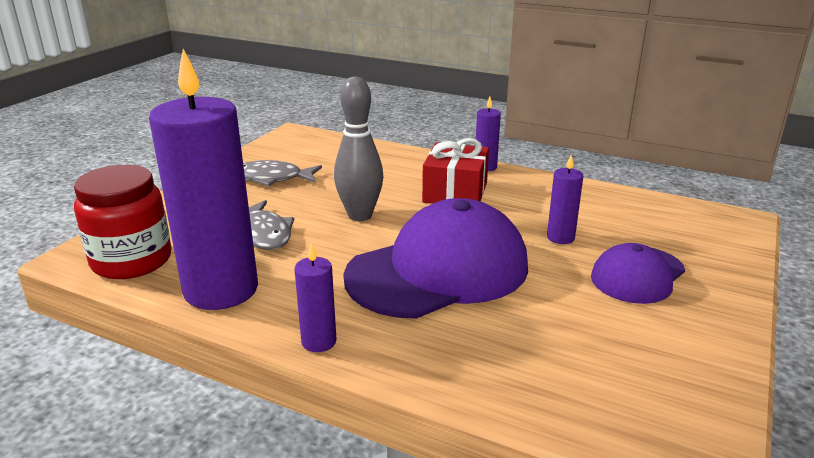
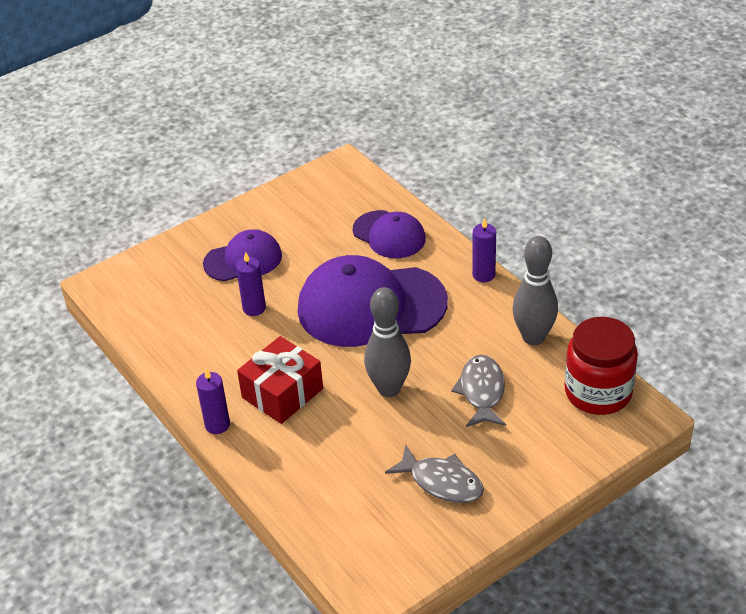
camera: 150 degrees left, 15 degrees up
(221, 290) = (533, 337): purple candle -> grey bowling pin
(495, 357) = (389, 235): none -> purple cap

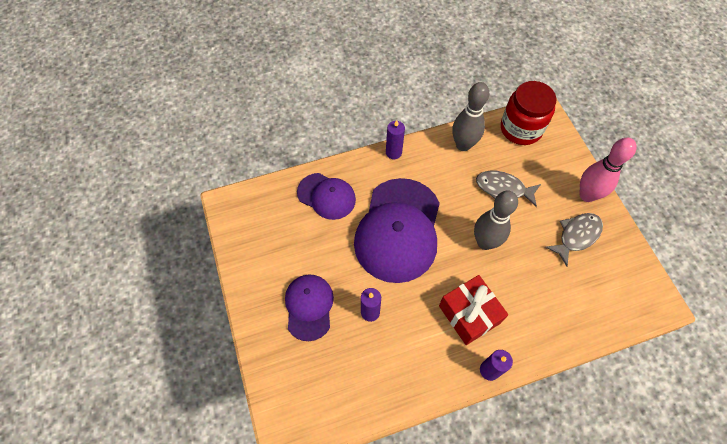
camera: 75 degrees left, 20 degrees up
(389, 235) = (326, 196): purple cap -> purple cap turned 60 degrees clockwise
(518, 485) = (587, 195): none -> pink bowling pin

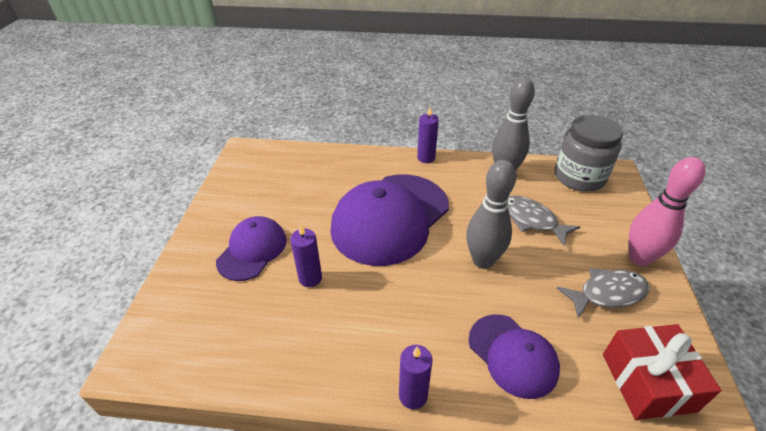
camera: 25 degrees right, 20 degrees down
(326, 196) = (337, 170): purple cap -> purple cap (512, 355)
(469, 314) = (422, 323): red gift -> red gift (647, 382)
(521, 129) = (579, 177): red jar -> grey jar

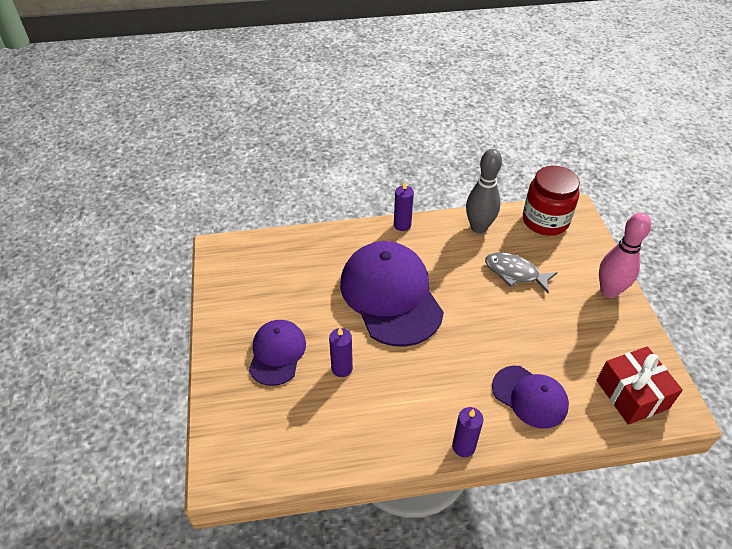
camera: 15 degrees left, 5 degrees up
(390, 218) = (391, 295): purple cap -> purple cap turned 135 degrees clockwise
(483, 260) = (484, 320): grey bowling pin -> none
(579, 177) = (545, 221): grey jar -> red jar
(607, 293) = (590, 328): grey fish -> none

